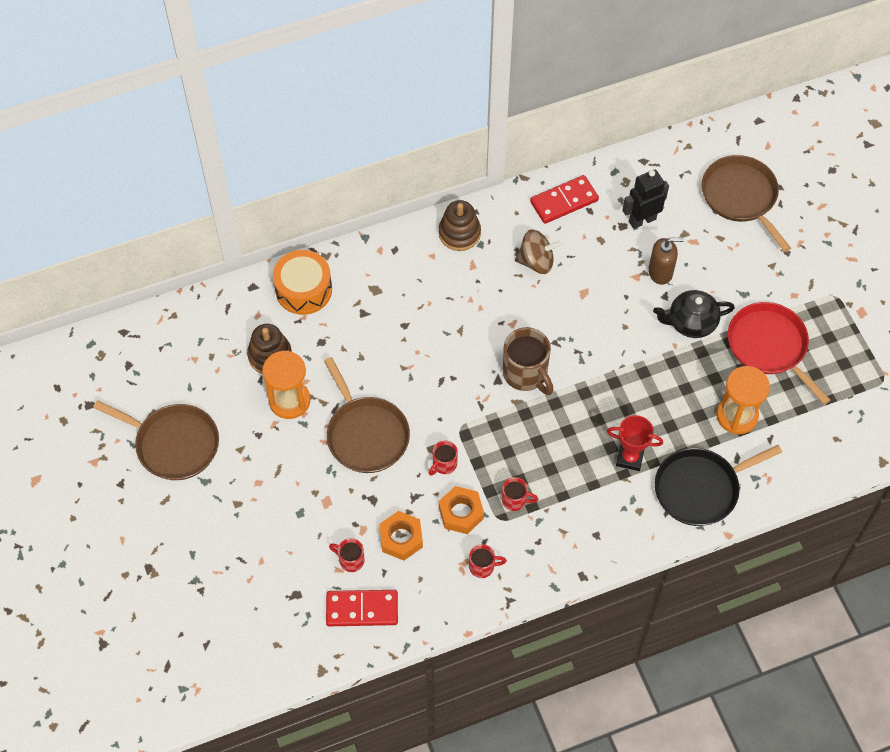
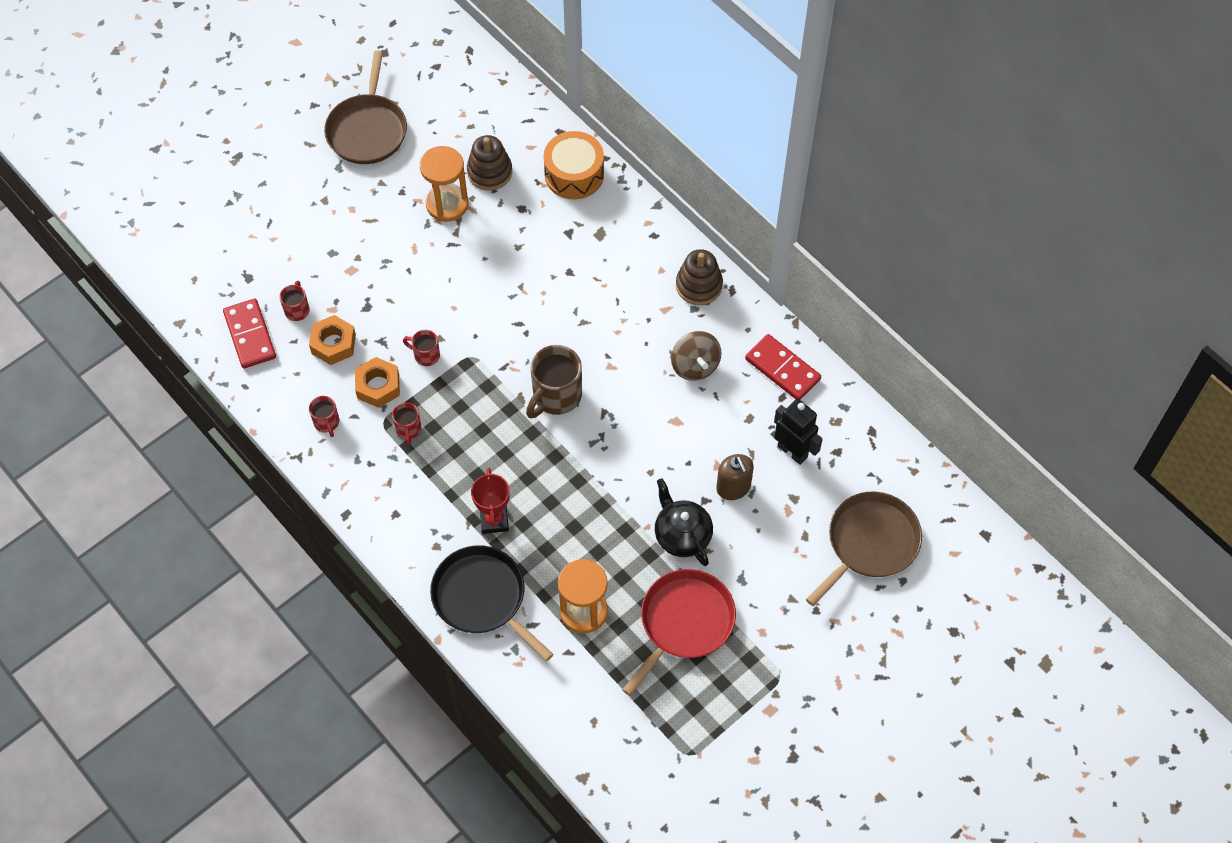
camera: 70 degrees right, 0 degrees up
(366, 434) = (434, 279): brown pan -> none

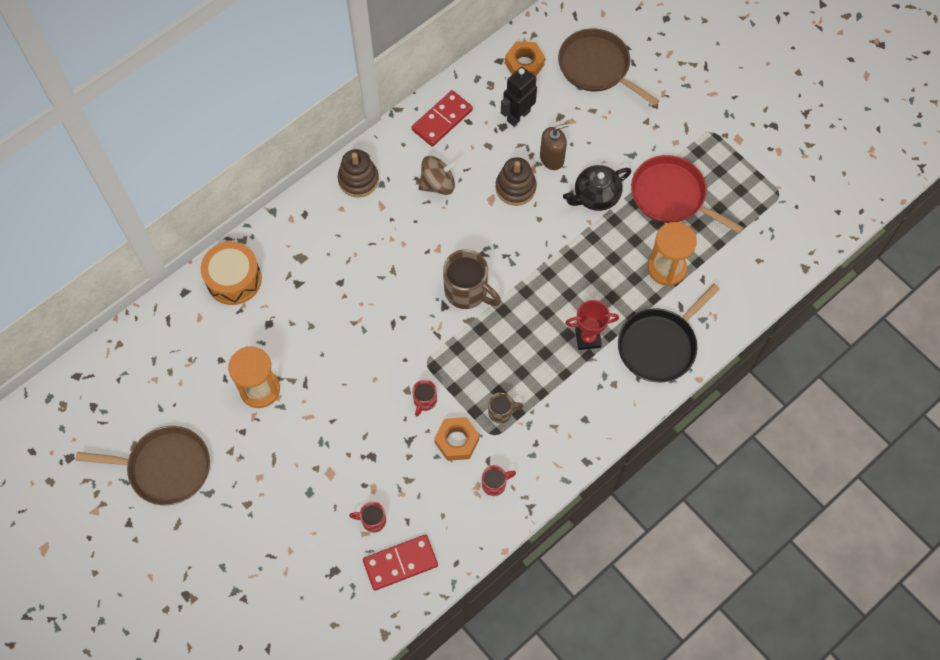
camera: 90 degrees left, 5 degrees up
(333, 344) = (411, 484): orange nut -> orange nut (524, 64)
(408, 429) = (501, 412): red mug -> brown mug
(489, 172) = (225, 352): brown stacking toy -> brown stacking toy (515, 188)

